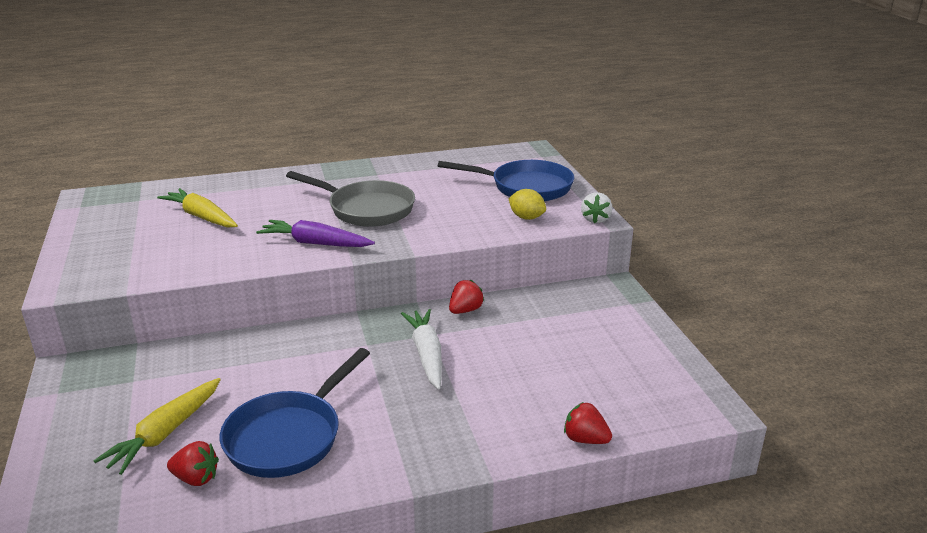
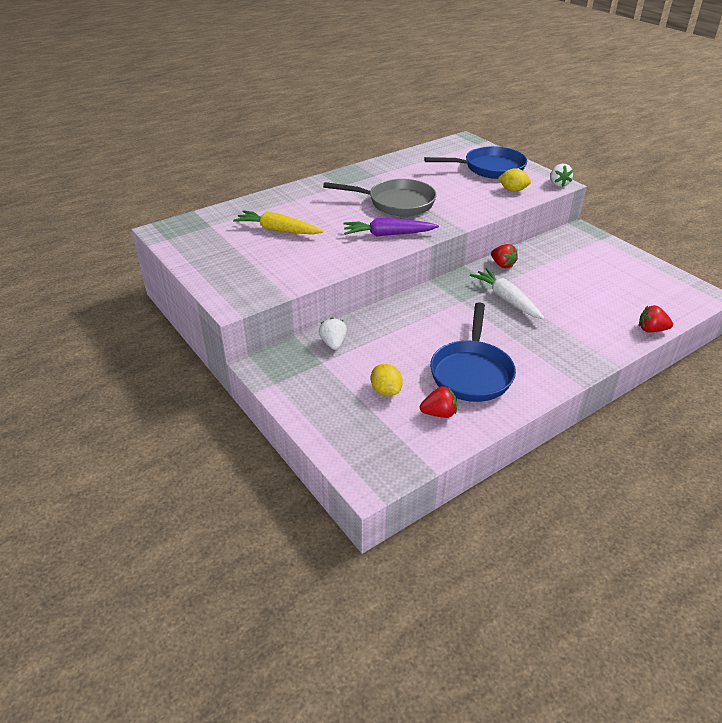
camera: 20 degrees left, 10 degrees up
(165, 433) = (386, 391): yellow carrot -> yellow lemon
(168, 361) = (333, 343): none -> white strawberry
(465, 310) = (502, 265): red strawberry -> red strawberry turned 120 degrees clockwise

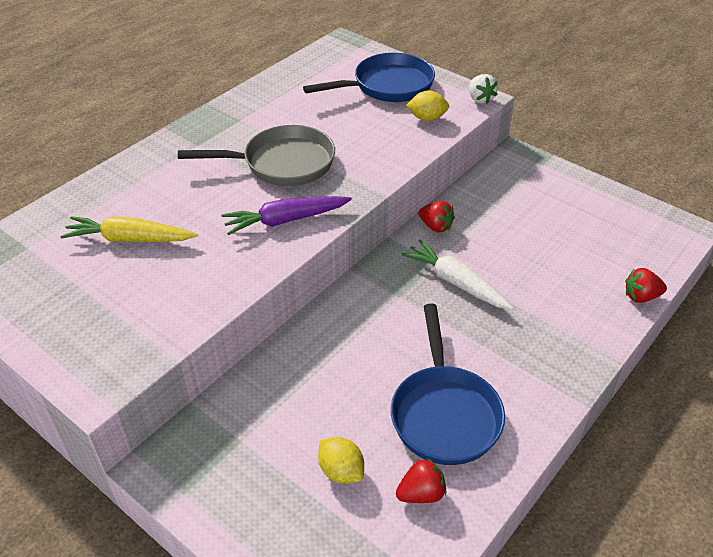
camera: 15 degrees left, 5 degrees up
(333, 343) = (249, 404): white strawberry -> none

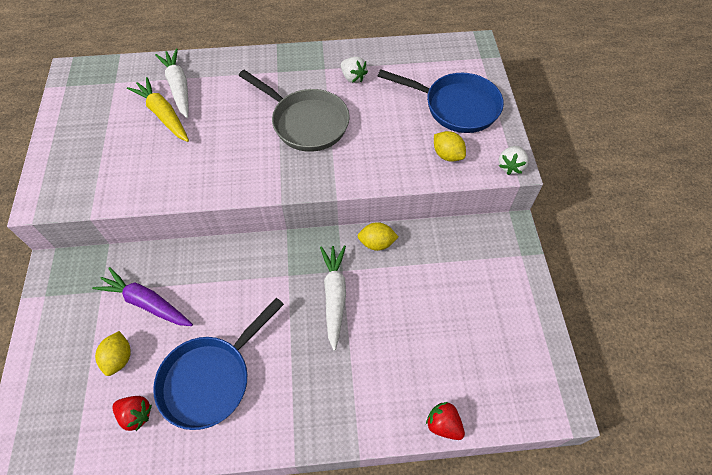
camera: 45 degrees right, 15 degrees up
(112, 210) = (178, 87): none -> white carrot
(275, 112) = (353, 77): none -> white strawberry
(286, 220) = (254, 168): purple carrot -> purple carrot (146, 303)
(435, 226) = (377, 243): red strawberry -> yellow lemon

